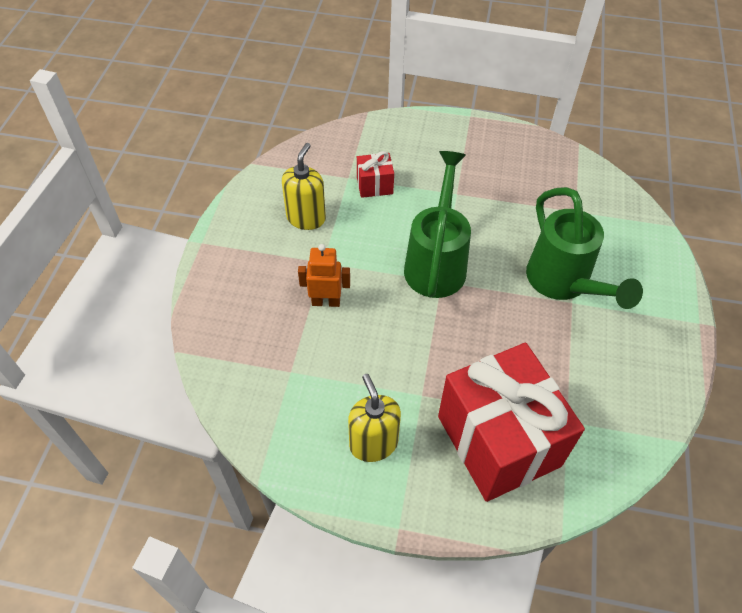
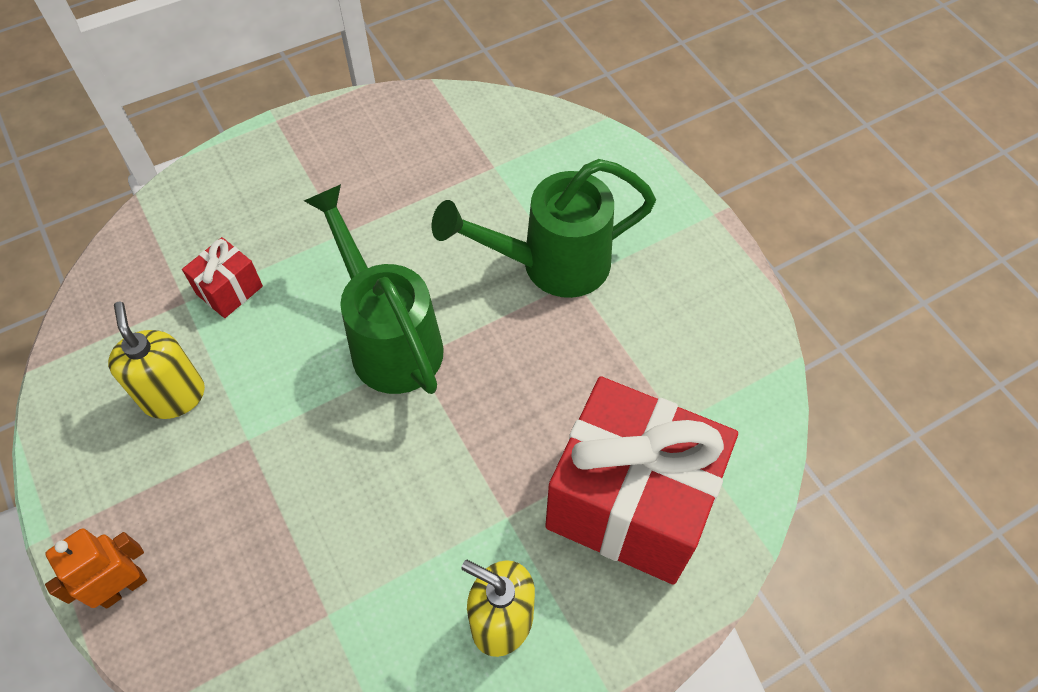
camera: 40 degrees left, 5 degrees up
(326, 301) = (295, 489): orange robot -> orange robot (123, 587)
(563, 284) = (550, 265): green watering can -> green watering can turned 135 degrees clockwise

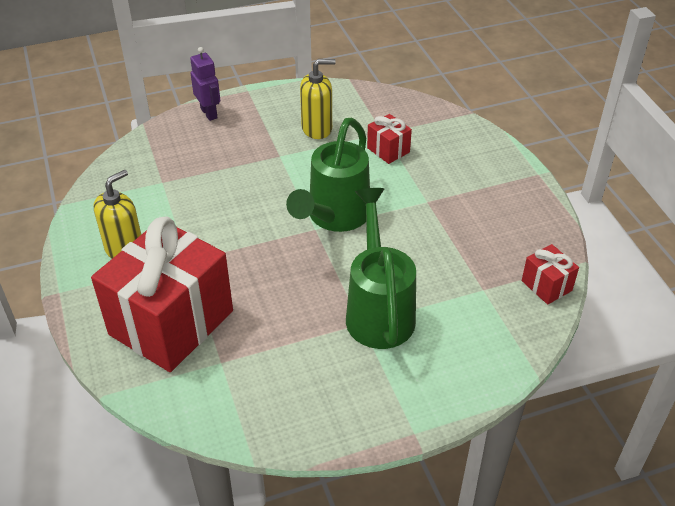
camera: 100 degrees right, 15 degrees down
(123, 587) = (209, 113): orange robot -> purple robot
(389, 338) = (334, 218): green watering can -> green watering can turned 135 degrees clockwise
(477, 110) = (546, 285): none -> red gift

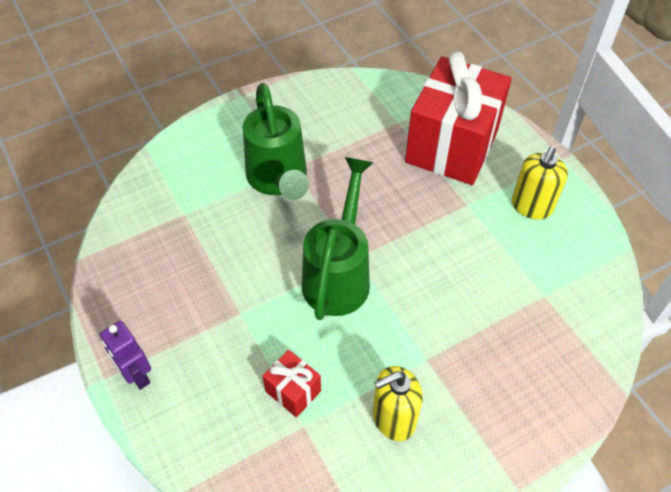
camera: 170 degrees right, 10 degrees up
(209, 113) = (549, 426): purple robot -> purple robot (137, 375)
(546, 285) = (123, 225): red gift -> none

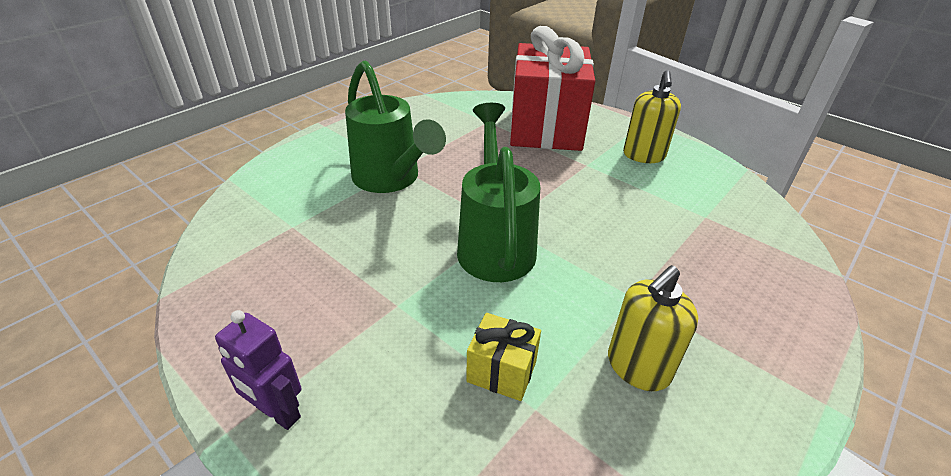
camera: 20 degrees left, 15 degrees down
(293, 391) = (501, 371): red gift -> yellow gift

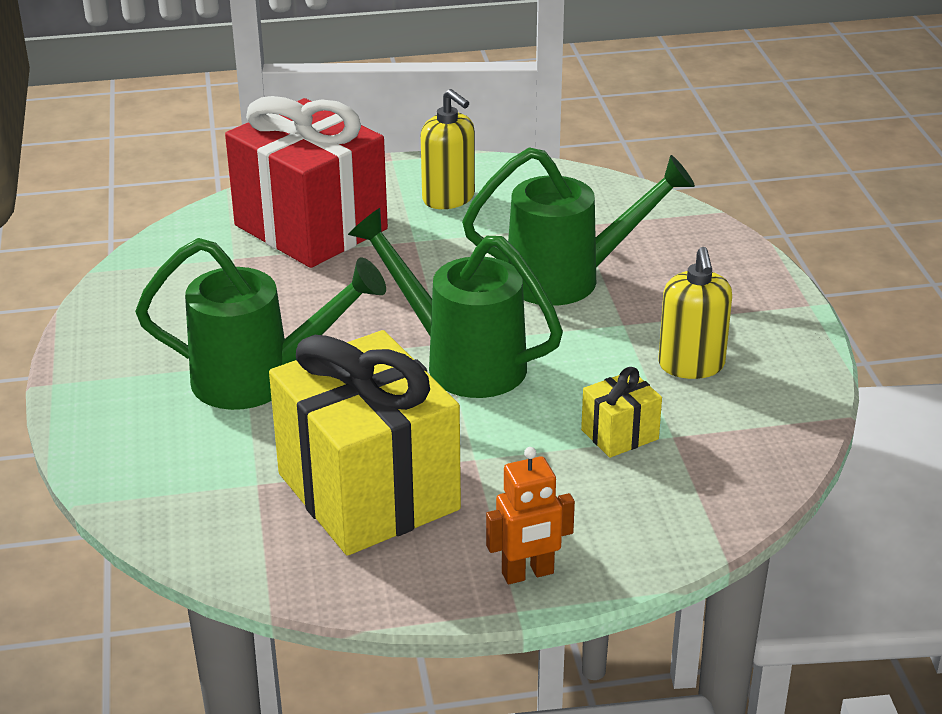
camera: 50 degrees left, 5 degrees down
(277, 413) = (528, 574): purple robot -> orange robot
(318, 274) = (368, 492): none -> yellow gift
(644, 243) = (569, 279): none -> green watering can

